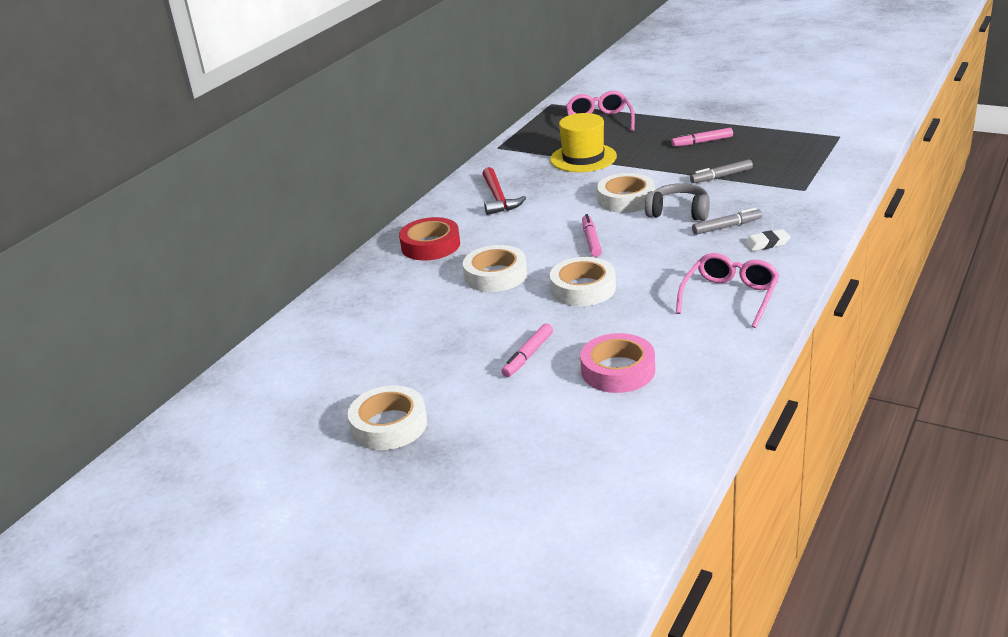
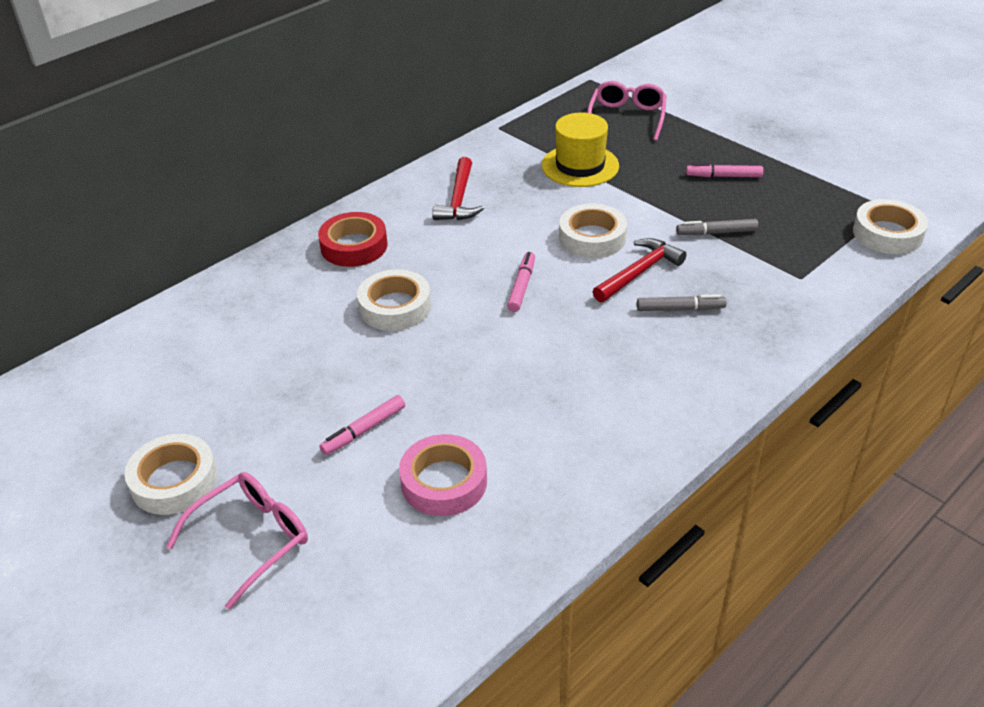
camera: 15 degrees right, 10 degrees up
(583, 288) = (474, 353): white tape -> white tape (887, 233)
(679, 212) = (639, 272): grey headphones -> red hammer
(730, 297) = (625, 413): pink glasses -> pink glasses (251, 539)
(767, 243) = (712, 346): white eraser -> none

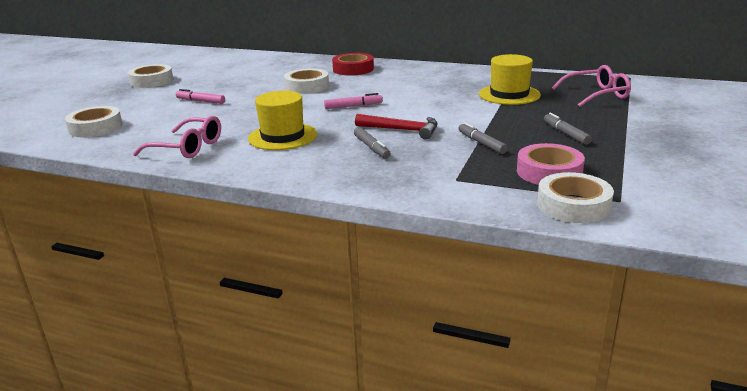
camera: 65 degrees right, 15 degrees down
(251, 539) = (117, 99): pink glasses -> pink glasses (187, 147)
(444, 482) = (167, 123): pink tape -> pink tape (549, 172)
(459, 199) = (426, 77): red hammer -> none
(592, 238) = (427, 112): white tape -> white tape (95, 127)
(593, 372) = (283, 136): none -> yellow hat
(723, 176) = (565, 133): pink marker -> grey marker

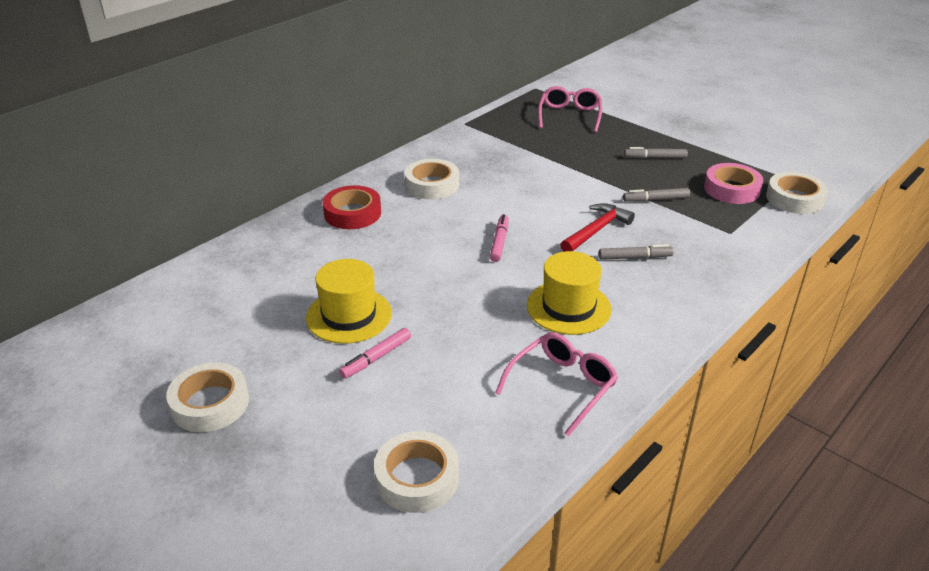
camera: 70 degrees left, 10 degrees up
(307, 86) = (393, 260): white tape -> white tape (432, 185)
(509, 94) = (536, 151): yellow hat -> yellow hat (349, 315)

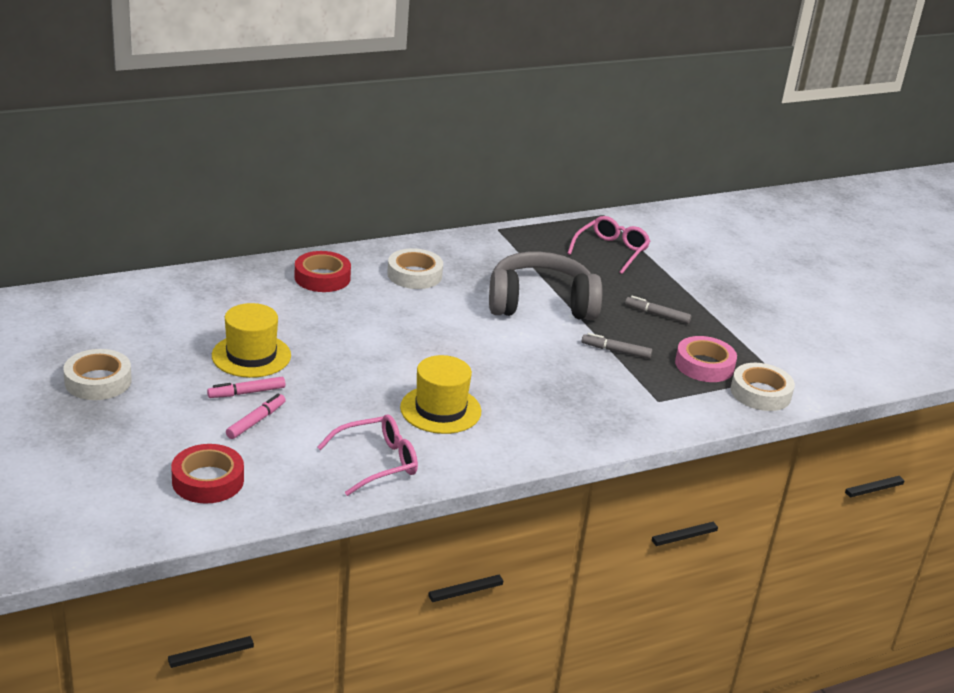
camera: 20 degrees right, 5 degrees down
(417, 478) = (208, 480): white tape -> red tape
(499, 242) = (430, 341): pink marker -> pink marker (256, 421)
(559, 178) = (540, 304): none -> grey headphones
(596, 230) = (530, 359): red hammer -> none
(635, 257) = (542, 391): grey marker -> none

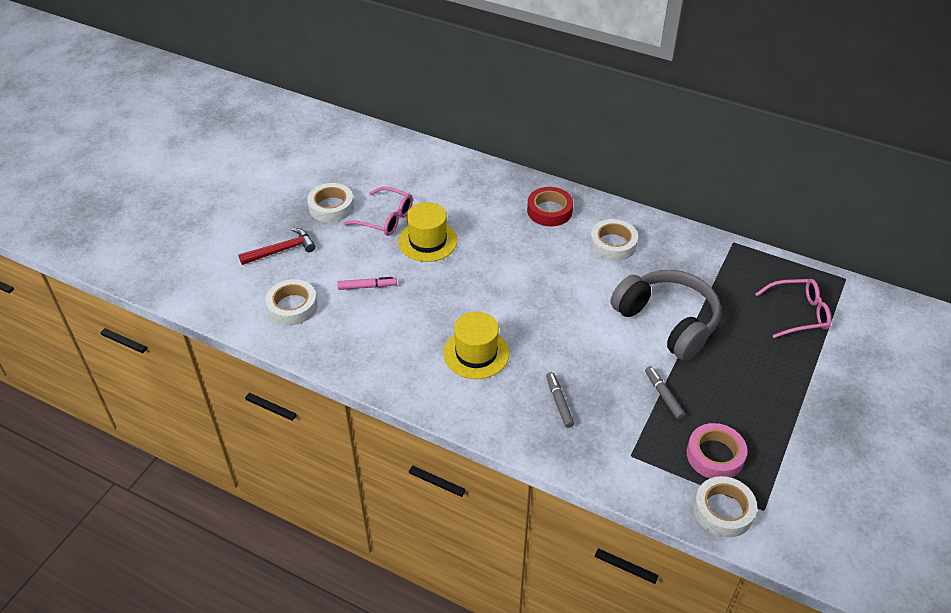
camera: 55 degrees right, 15 degrees up
(108, 445) = (282, 250): none -> red hammer
(208, 480) = (292, 306): red tape -> white tape
(246, 393) = (389, 264): pink marker -> none
(377, 462) = (387, 361): pink glasses -> pink glasses (385, 218)
(657, 315) = (746, 389): grey marker -> grey marker (559, 402)

